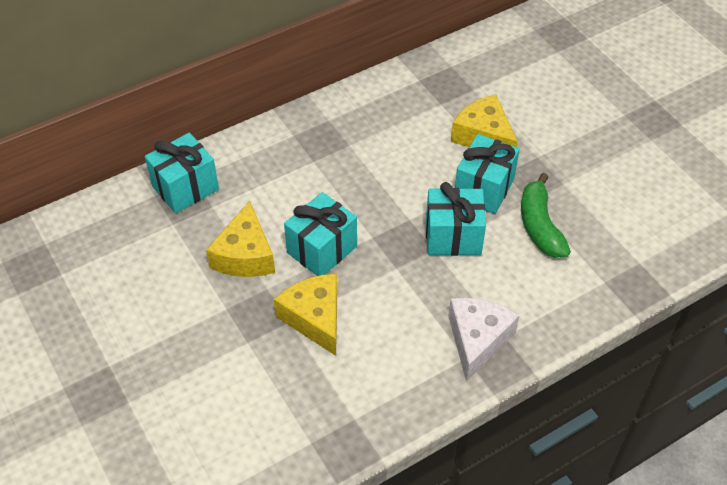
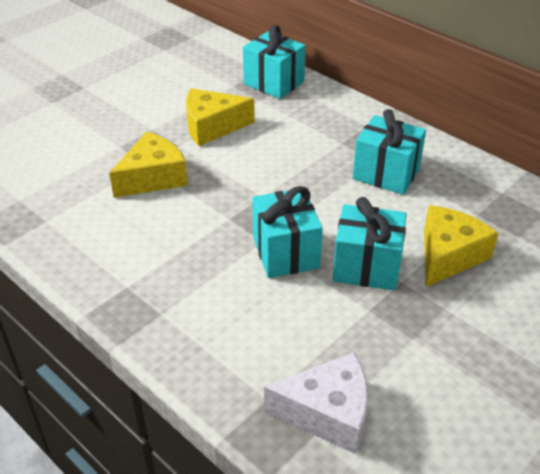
camera: 75 degrees right, 10 degrees down
(322, 249) = (234, 167): turquoise gift -> turquoise gift (386, 174)
(477, 340) = (151, 291): white cheese -> white cheese (328, 413)
(539, 225) = (333, 323): green banana -> none

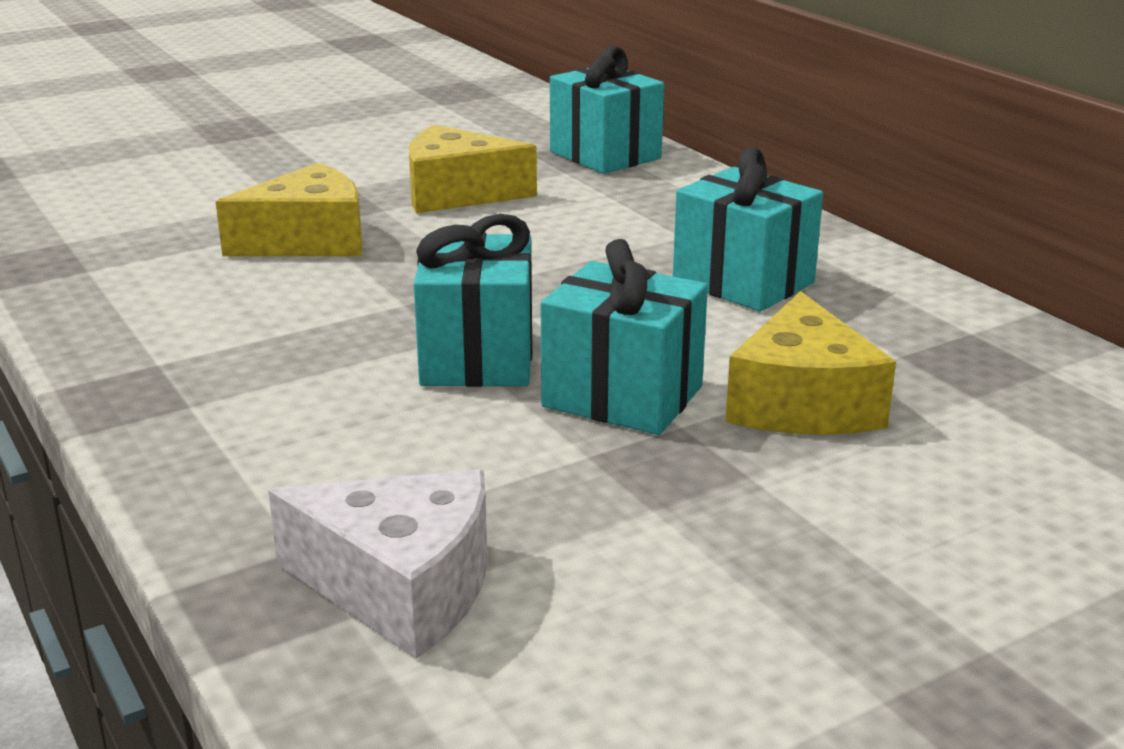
camera: 15 degrees right, 15 degrees down
(448, 255) = (802, 402): yellow cheese -> yellow cheese turned 135 degrees clockwise

